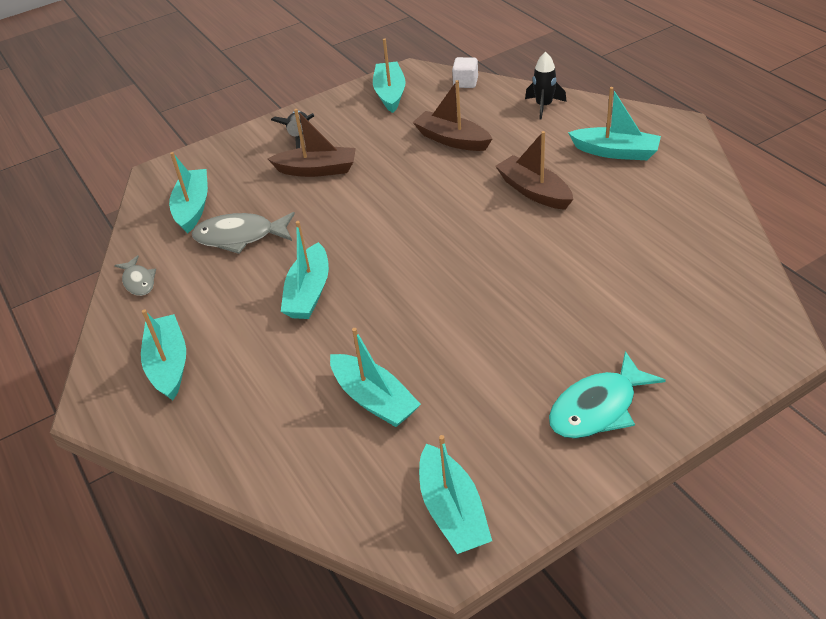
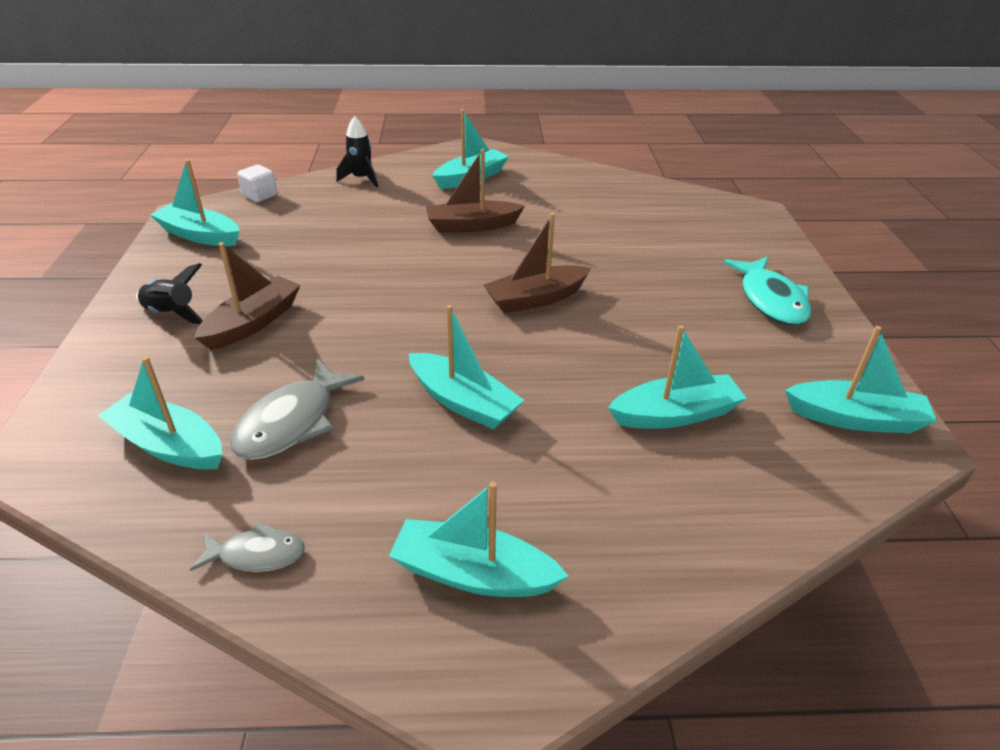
camera: 65 degrees left, 5 degrees down
(452, 140) = (336, 233): brown boat -> brown boat (536, 299)

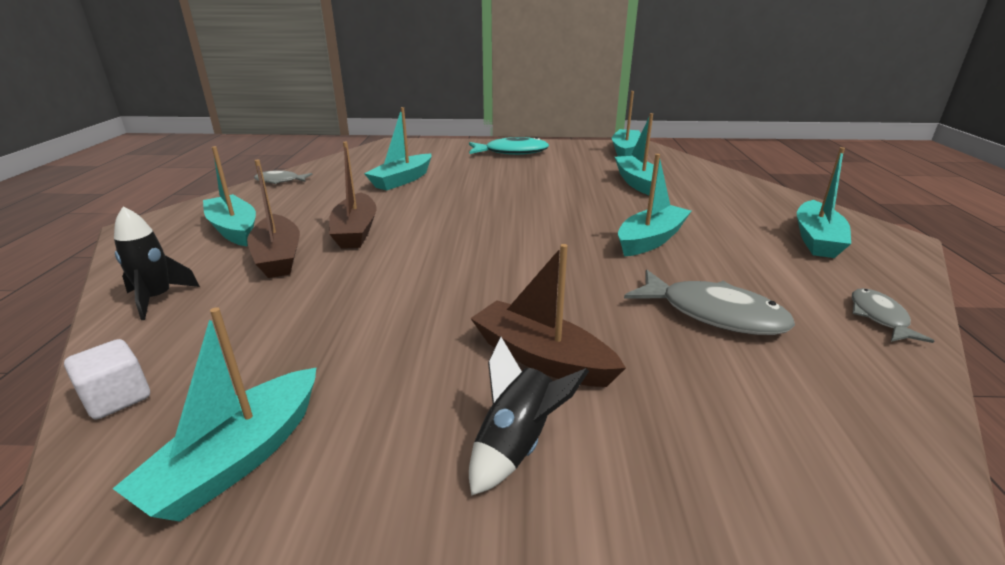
camera: 85 degrees left, 10 degrees down
(168, 445) = (794, 391): turquoise boat -> turquoise boat (402, 180)
(536, 299) = (502, 211): brown boat -> brown boat (278, 257)
(588, 173) = (280, 181): none -> grey fish

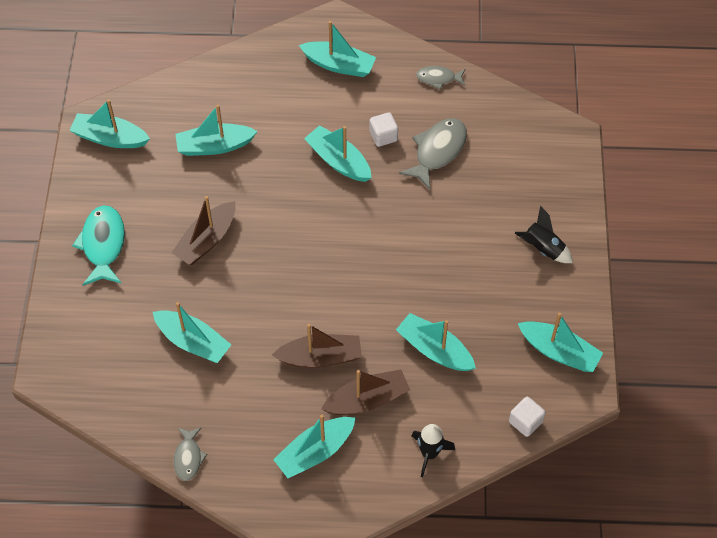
camera: 90 degrees left, 30 degrees up
(326, 305) = (434, 350): none -> turquoise boat
(541, 358) = (482, 236): brown boat -> brown boat (206, 240)
(713, 269) = (383, 136): none -> white cube

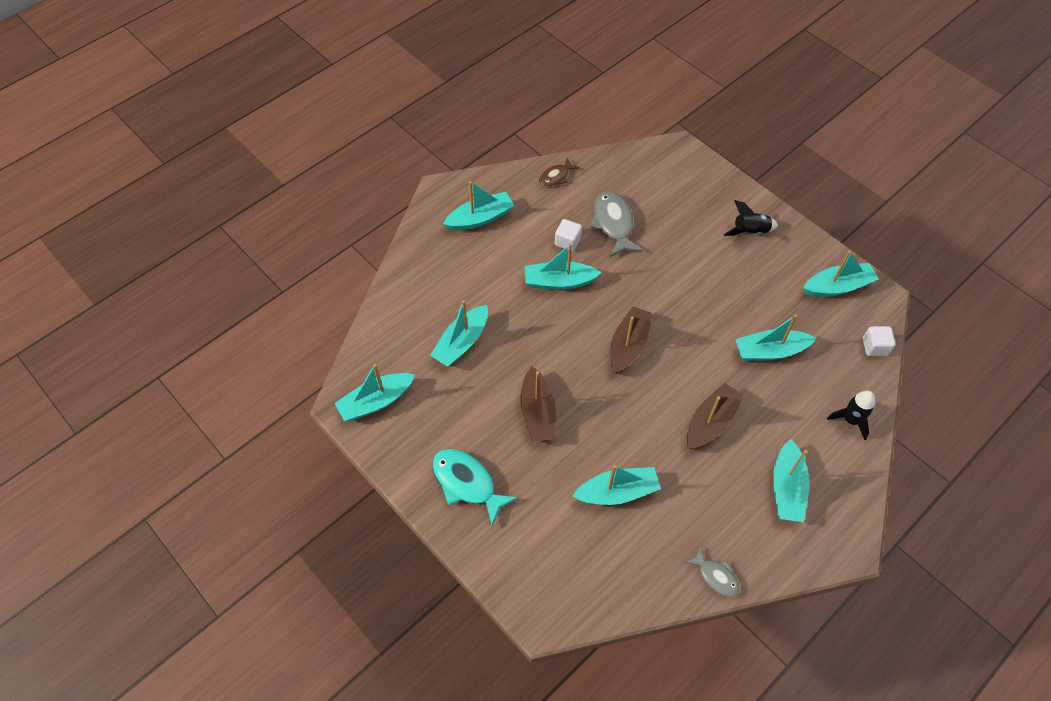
camera: 45 degrees left, 0 degrees up
(367, 400) = (773, 422): brown boat -> brown boat (628, 345)
(438, 78) = (556, 177): grey fish -> brown fish

